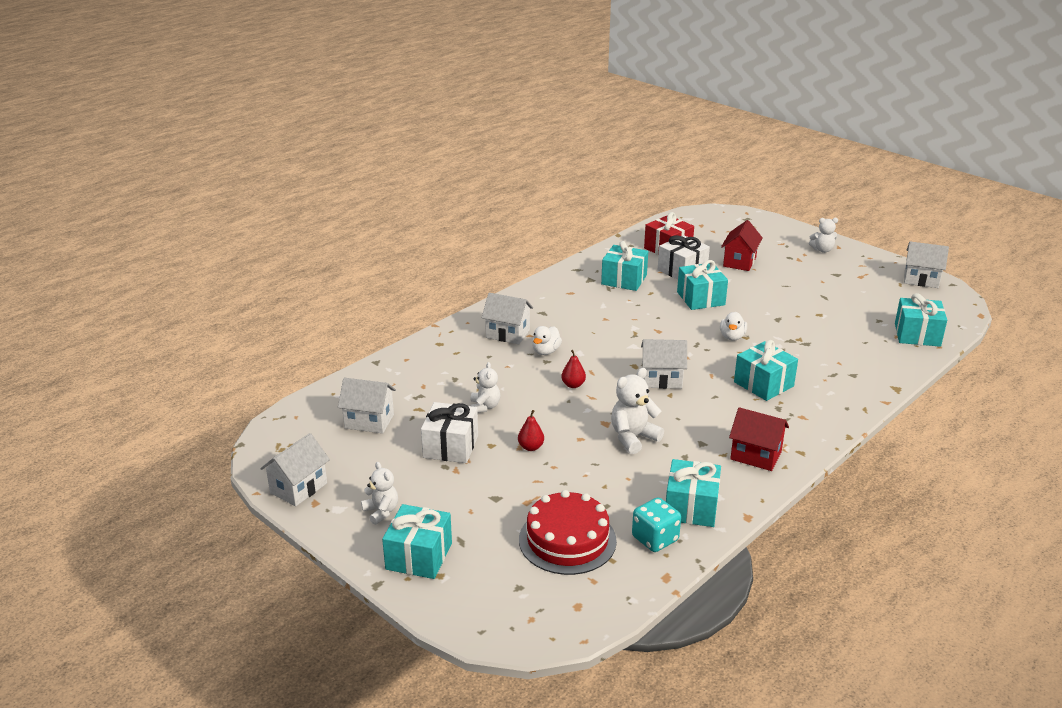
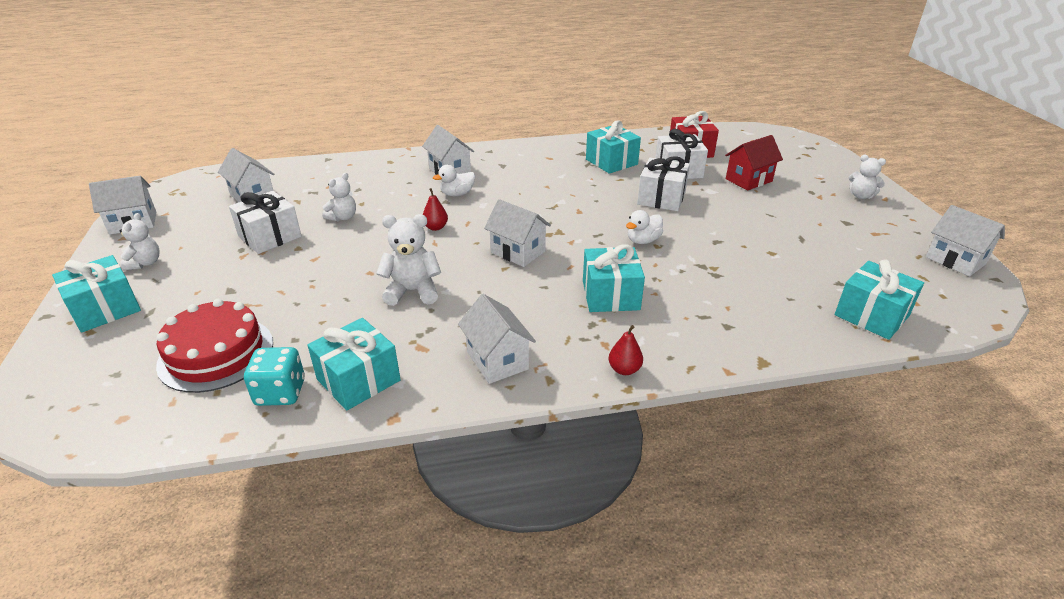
camera: 35 degrees right, 5 degrees up
(531, 447) = (322, 262): red pear -> red pear (624, 369)
(700, 298) = (661, 198): turquoise gift -> white gift
(755, 455) = (497, 360): red house -> white house

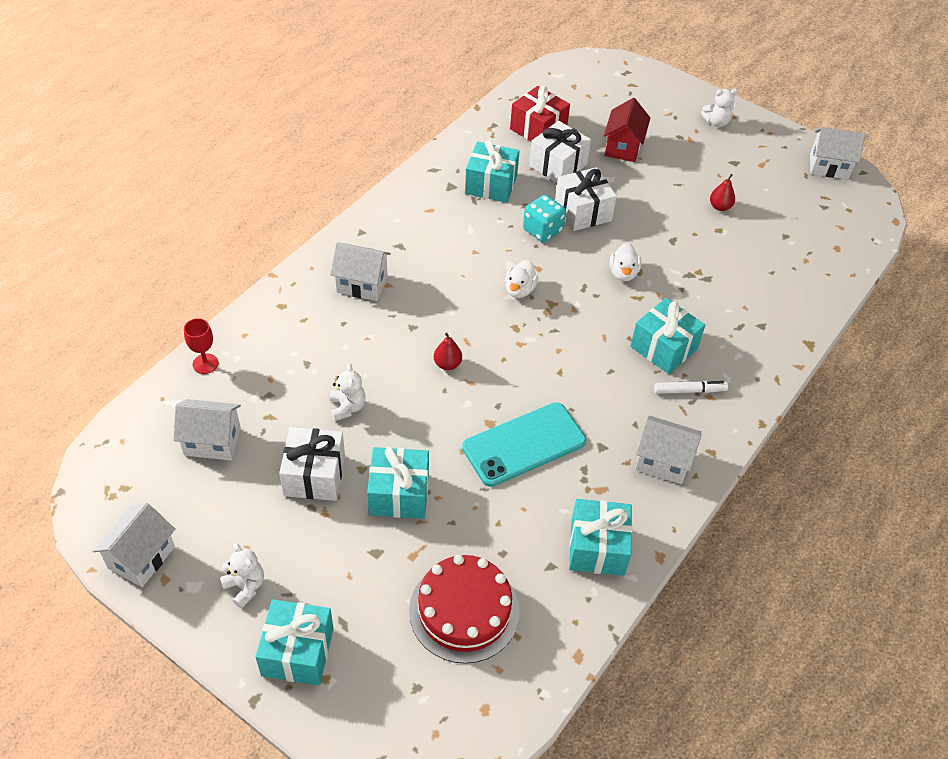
camera: 45 degrees left, 15 degrees up
(280, 392) = (561, 599): turquoise dice -> turquoise dice (542, 230)
(310, 166) = (205, 364): none -> red goblet
(412, 291) = (524, 444): white teddy bear -> turquoise phone
(457, 194) = (410, 311): white duck -> white duck (519, 290)
(518, 252) = (548, 348): white house -> none
(592, 331) = (689, 390): none -> white marker
(624, 369) = (743, 409): red pear -> red pear (720, 207)
(871, 315) = (828, 257): turquoise gift -> turquoise gift (399, 494)

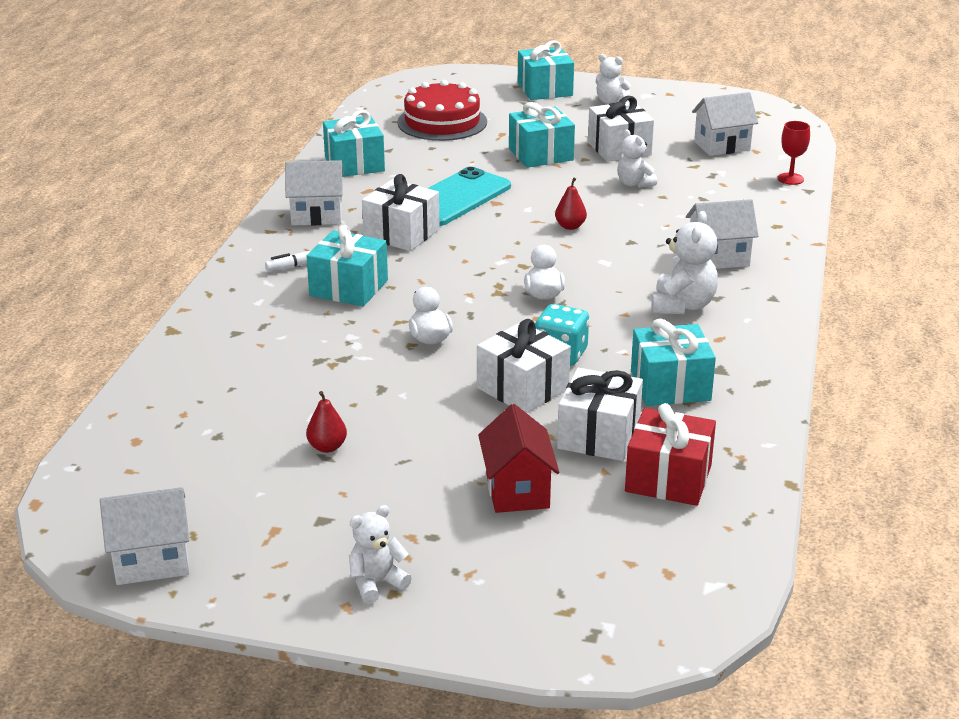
camera: 160 degrees right, 20 degrees down
(141, 557) = (697, 97): white house -> none
(429, 246) = (682, 306): none -> white teddy bear
(595, 405) = (401, 234): none -> white gift

